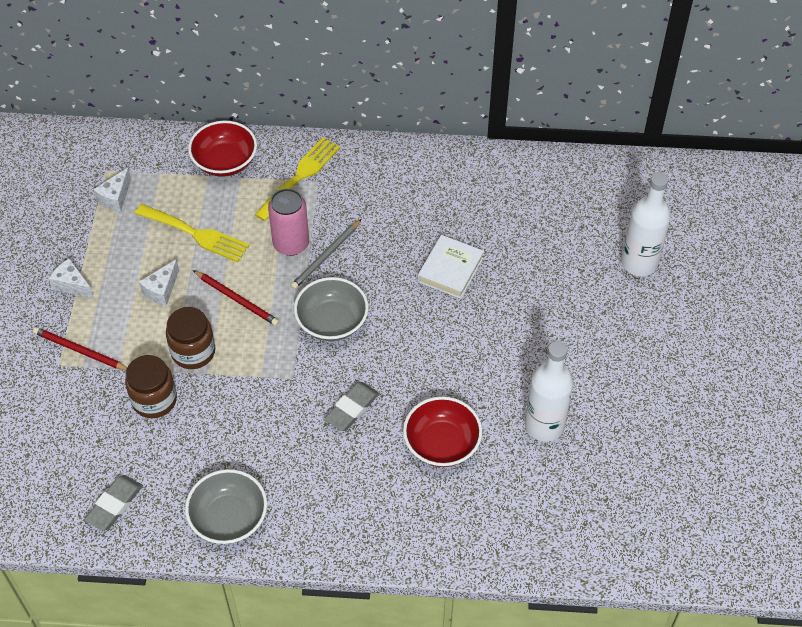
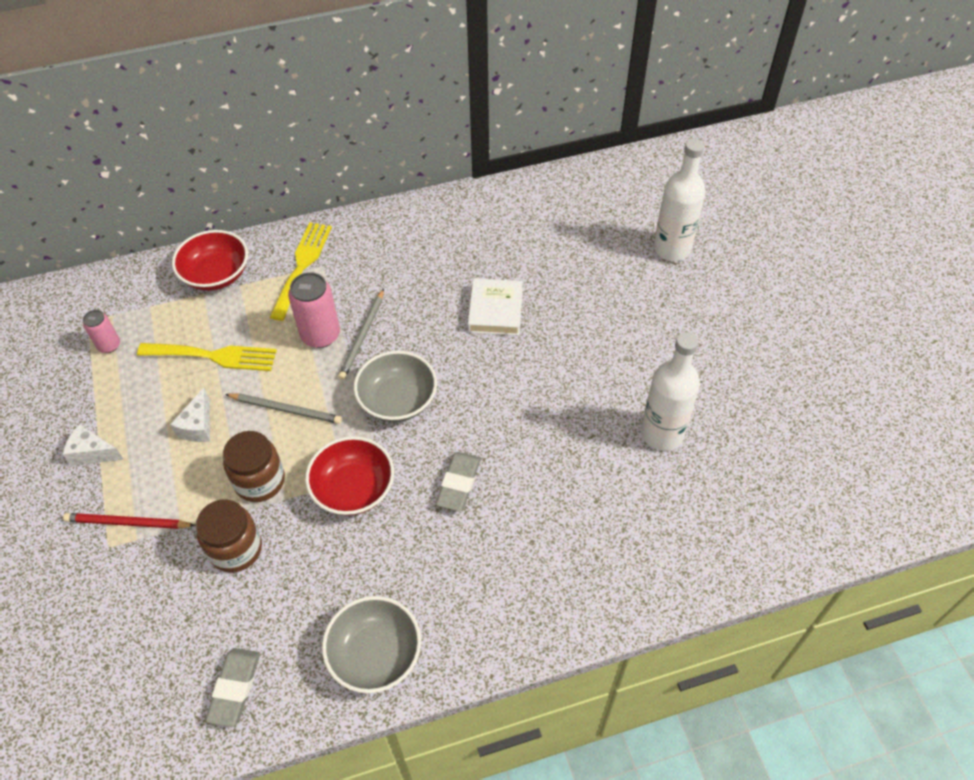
camera: 20 degrees left, 0 degrees up
(115, 197) = (109, 345): white cheese -> pink can
(237, 299) = (286, 409): red pencil -> grey pencil
(442, 443) = (569, 488): red bowl -> red bowl (353, 488)

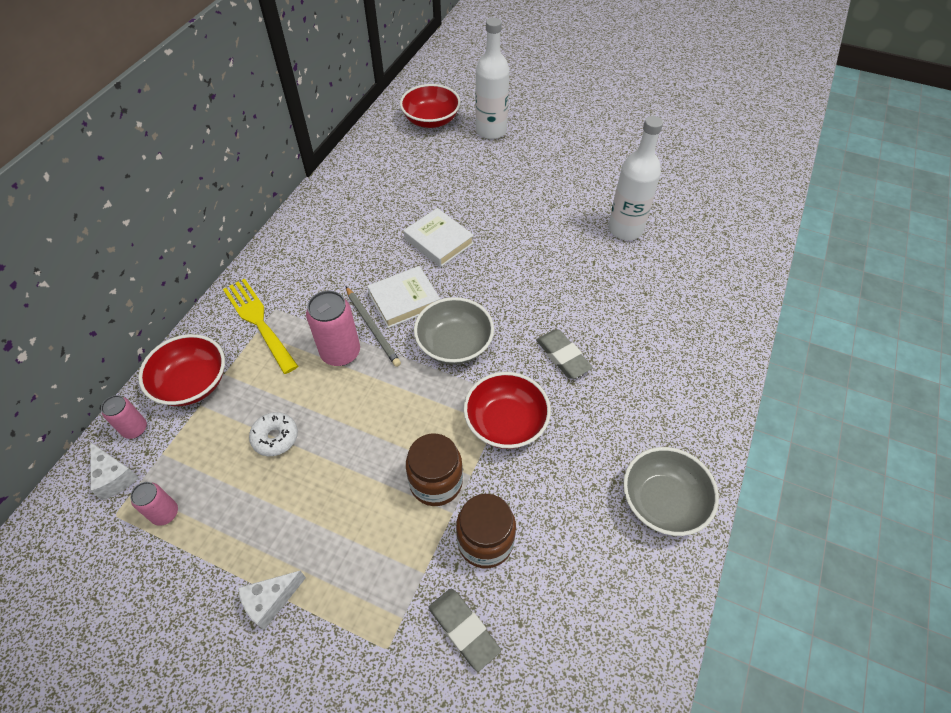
camera: 50 degrees left, 0 degrees up
(127, 523) = (377, 615): red pencil -> none
(155, 276) = (135, 429): none -> pink can
(198, 426) = (334, 494): white cheese -> white cheese (114, 477)
(214, 356) = (275, 437): yellow fork -> white donut
(235, 688) = (617, 625): grey eraser -> grey eraser (463, 629)
(286, 409) = (386, 420): grey pencil -> none
(409, 335) = (404, 300): none -> white book
(633, 200) = (431, 120): none -> red bowl

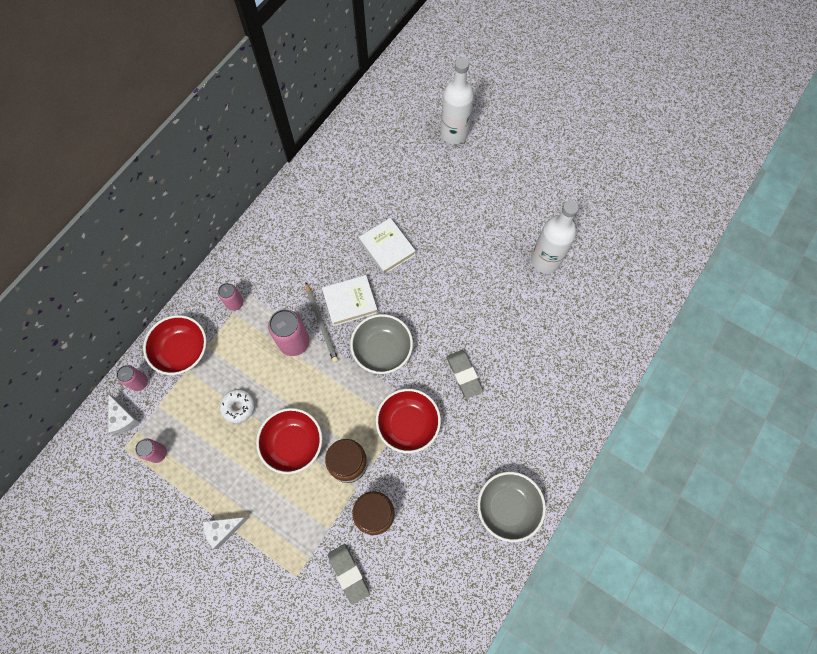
camera: 10 degrees right, 15 degrees up
(258, 321) = (235, 303): yellow fork -> pink can
(431, 120) = (403, 113): red bowl -> red bowl (293, 444)

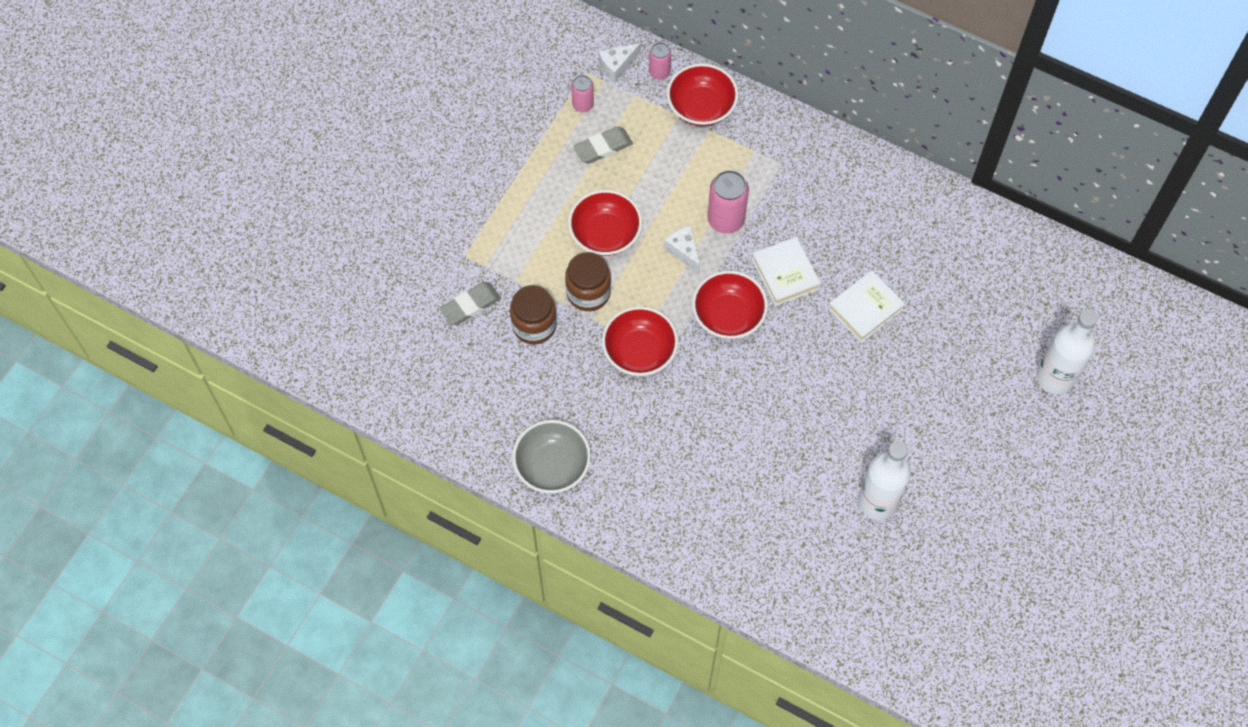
camera: 85 degrees right, 5 degrees down
(224, 530) = (507, 180): white cheese -> white cheese (684, 251)
(235, 303) = (767, 151): pink can -> none
(238, 407) = (641, 173): white donut -> none
(321, 324) = (753, 246): grey pencil -> none
(382, 349) = (728, 315): grey bowl -> red bowl
(464, 375) = (707, 409): grey eraser -> grey eraser (603, 147)

